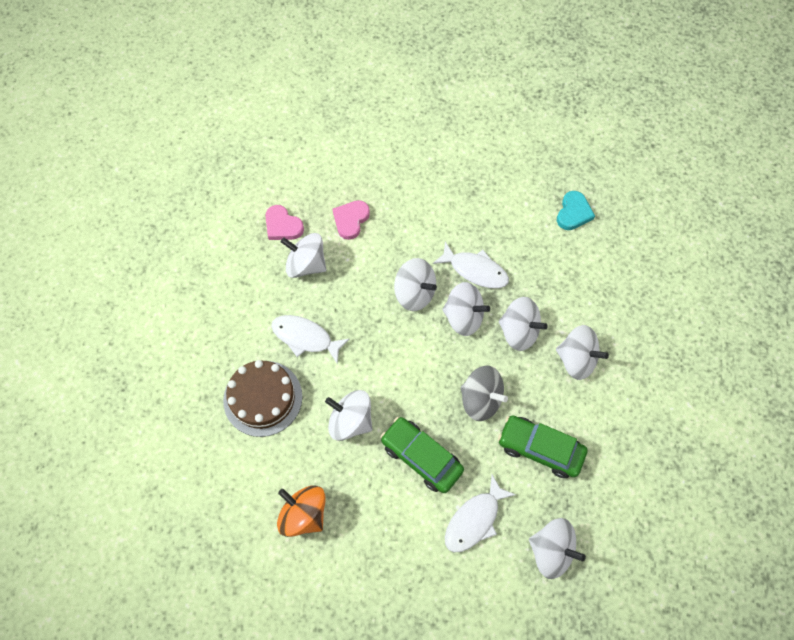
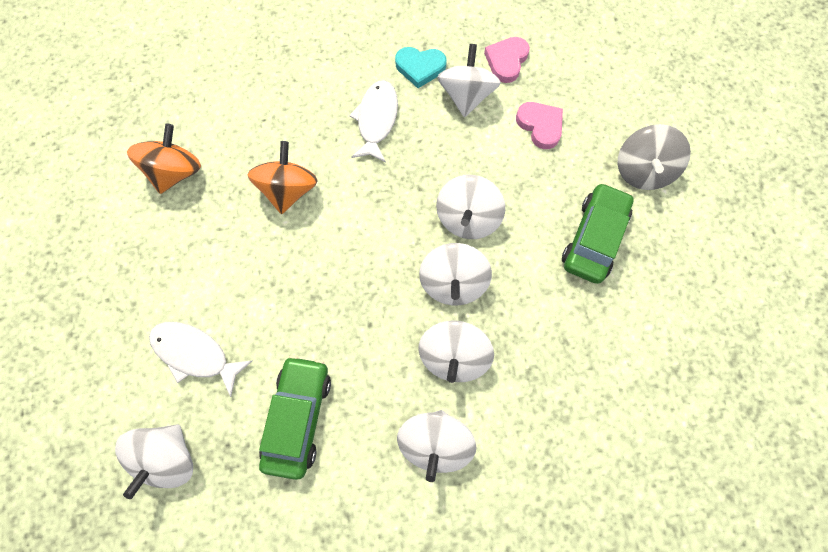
camera: 75 degrees right, 5 degrees up
(263, 398) = (296, 99): brown cake -> none
(350, 421) = (289, 190): white spinning top -> orange spinning top
(351, 220) = (540, 126): pink heart -> pink heart turned 45 degrees clockwise
(421, 457) = (261, 276): green car -> green car (593, 238)
(475, 270) = (523, 282): white fish -> none
(481, 399) = (348, 328): grey spinning top -> grey spinning top (641, 171)
(573, 213) = (661, 396): turquoise heart -> turquoise heart (420, 68)

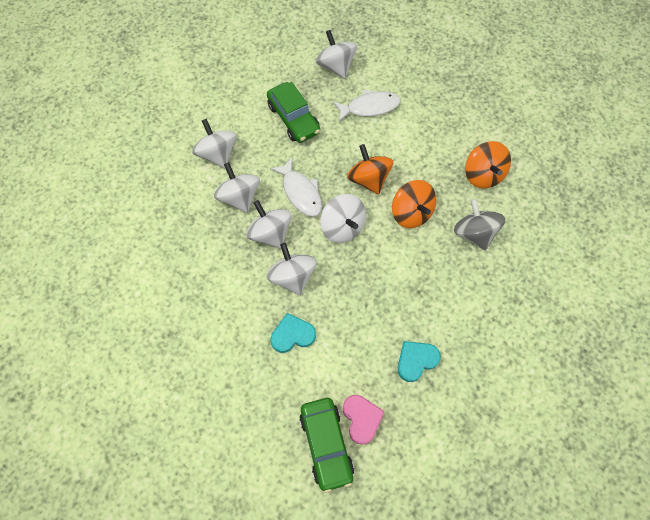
camera: 140 degrees right, 5 degrees down
(292, 261) = (368, 179): none -> orange spinning top
(376, 120) = (406, 297): white fish -> white fish (300, 192)
(466, 96) = (365, 363): white spinning top -> white spinning top (342, 227)
(512, 165) = (292, 335): none -> turquoise heart
(540, 126) = (296, 381): pink heart -> none
(593, 238) = (204, 323): green car -> green car (326, 444)
(641, 171) = (201, 400): grey spinning top -> grey spinning top (474, 233)

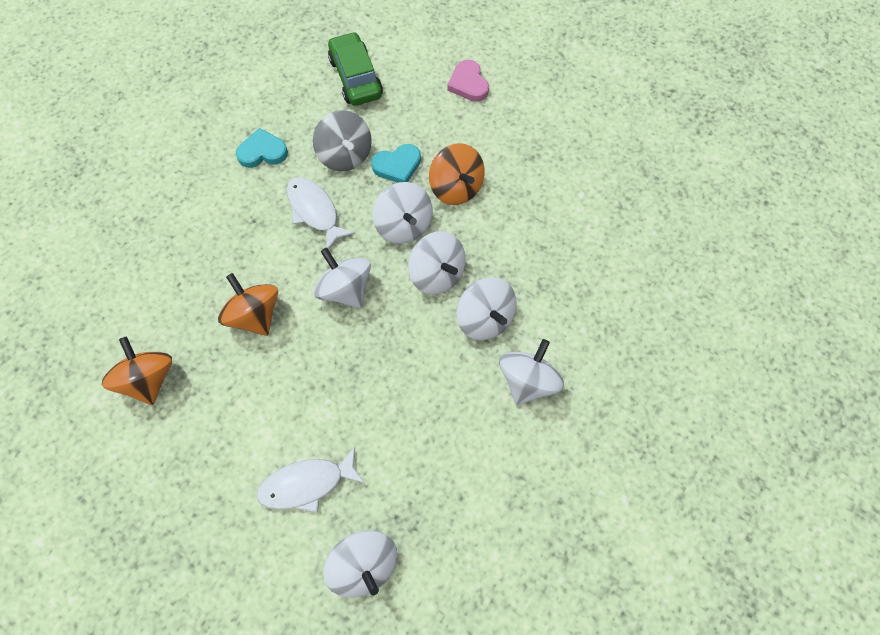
camera: 175 degrees right, 0 degrees up
(217, 154) = (528, 381): white spinning top -> white spinning top turned 120 degrees counterclockwise
(293, 119) = (425, 451): green car -> none
(300, 192) = (403, 332): white fish -> white fish (315, 211)
(361, 418) = (321, 99): pink heart -> pink heart (468, 84)
(368, 179) = (310, 359): orange spinning top -> orange spinning top (456, 188)
(416, 360) = (262, 152): turquoise heart -> turquoise heart turned 150 degrees counterclockwise
(474, 233) = (175, 295): grey spinning top -> grey spinning top (345, 155)

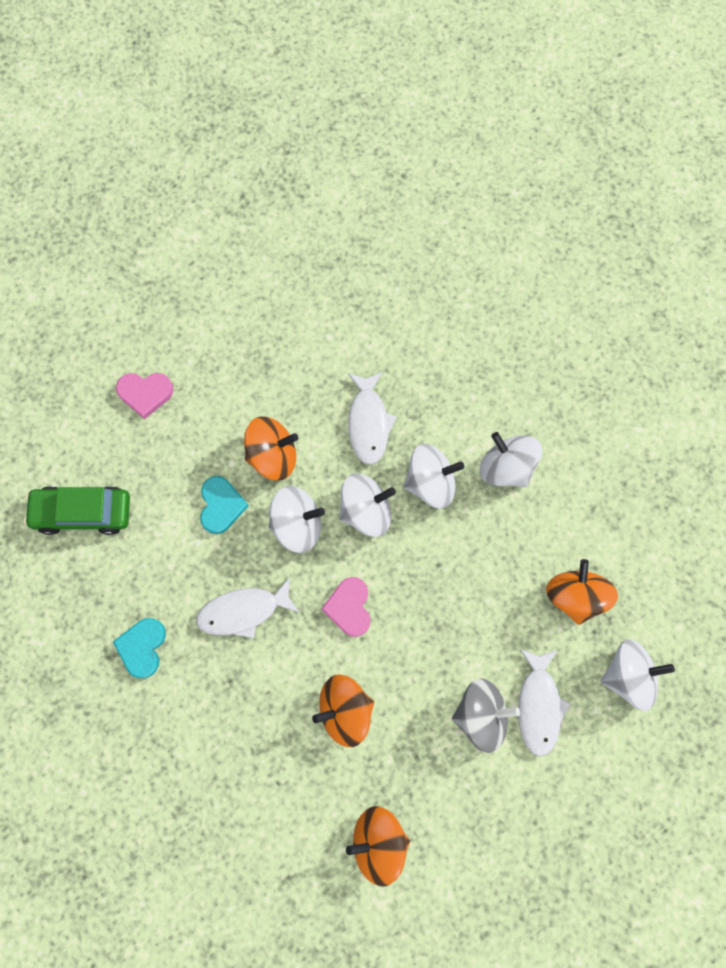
camera: 70 degrees left, 10 degrees up
(345, 155) = (185, 557): grey spinning top -> grey spinning top (481, 714)
(345, 289) = (349, 607): white spinning top -> pink heart
(426, 486) = (575, 595): none -> orange spinning top
(517, 250) = (368, 423): none -> white fish

